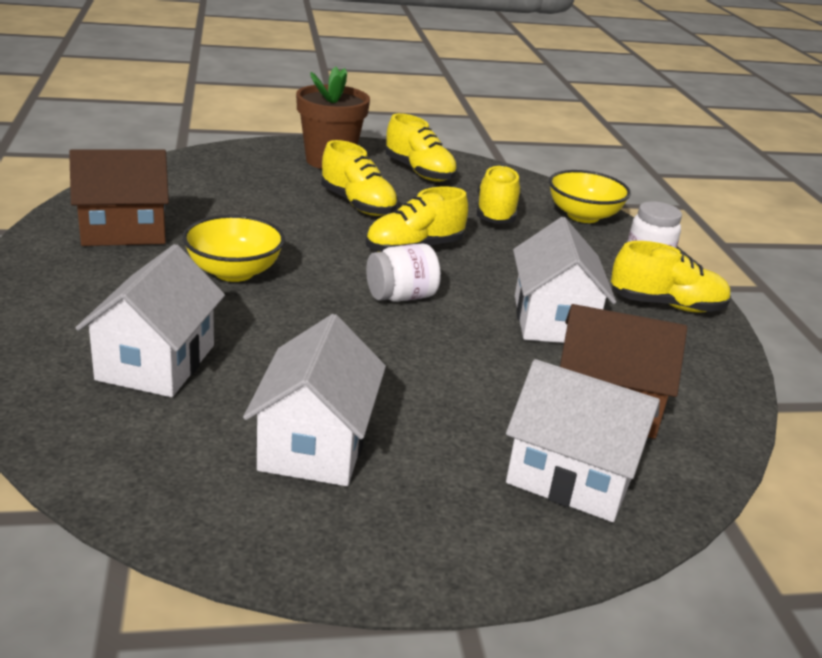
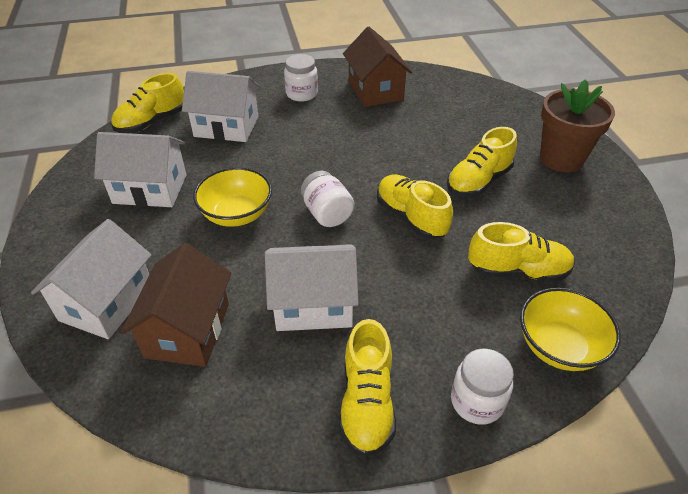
camera: 90 degrees right, 15 degrees up
(93, 287) = (302, 94): none -> white jar
(234, 272) = (337, 137): yellow bowl -> yellow bowl (236, 214)
(419, 172) = (581, 214): yellow shoe -> yellow shoe (151, 122)

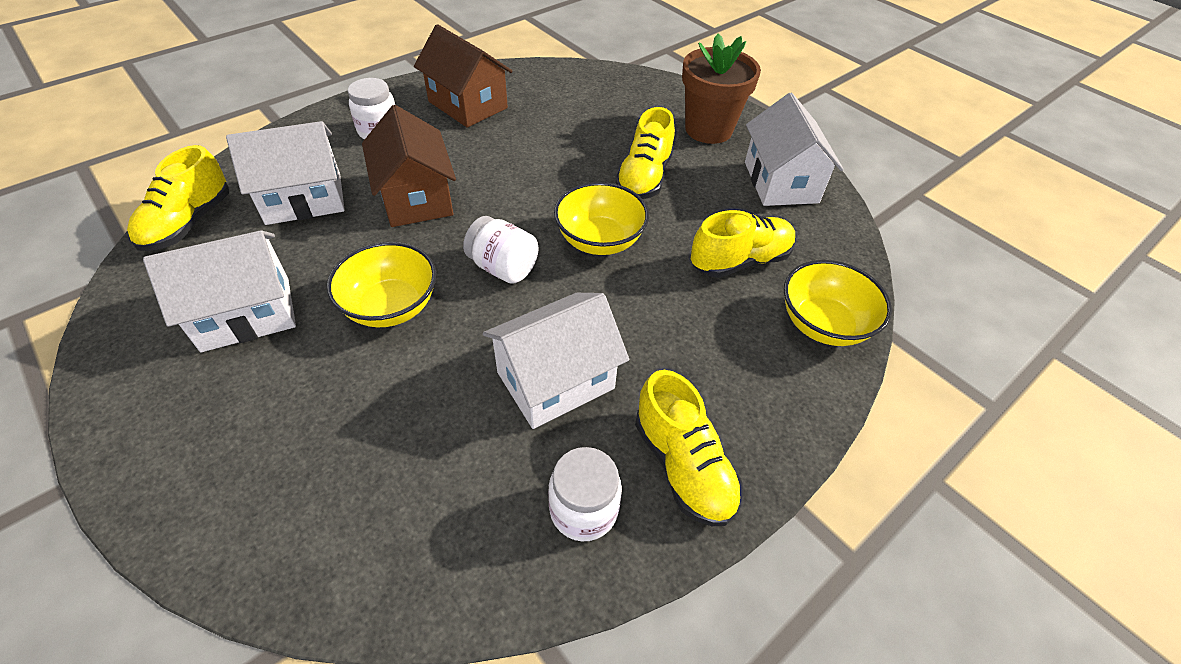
camera: 30 degrees left, 5 degrees up
(106, 302) = (282, 488): white house -> white house (780, 182)
(188, 330) = (421, 476): brown house -> brown house (416, 198)
(411, 217) = (599, 240): yellow shoe -> yellow bowl
(477, 401) = (786, 413): white jar -> white jar (583, 510)

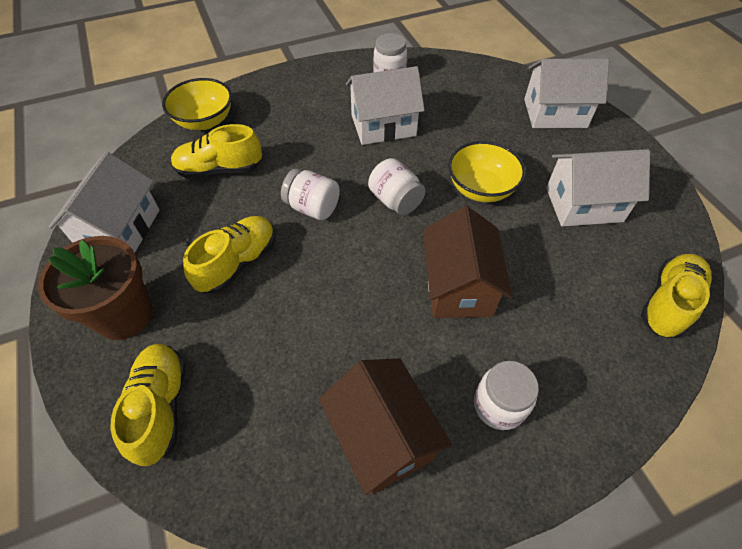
camera: 160 degrees left, 5 degrees up
(304, 199) = (567, 310): white house -> white house (555, 113)
(599, 240) = (312, 207): yellow bowl -> white jar
(683, 465) = (334, 80): yellow shoe -> yellow shoe (161, 407)

